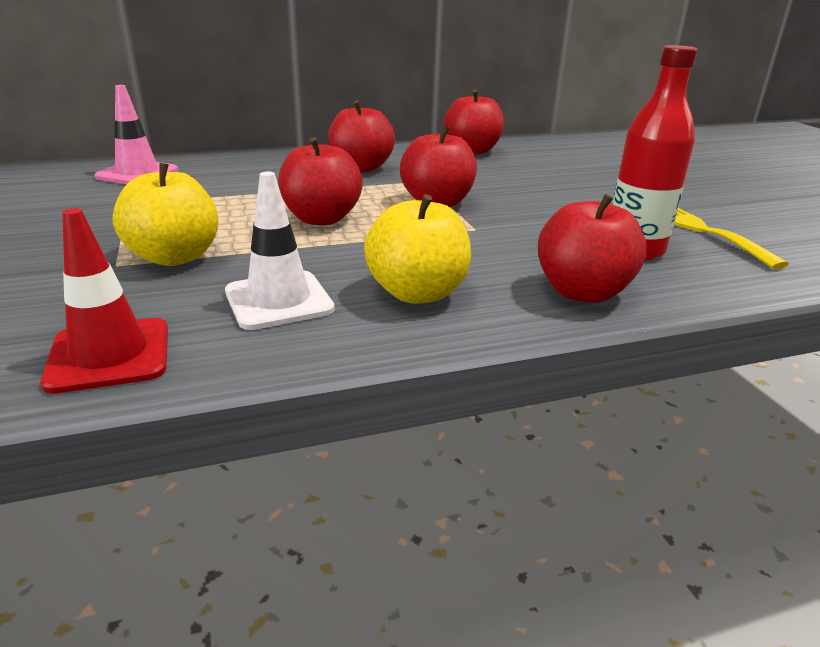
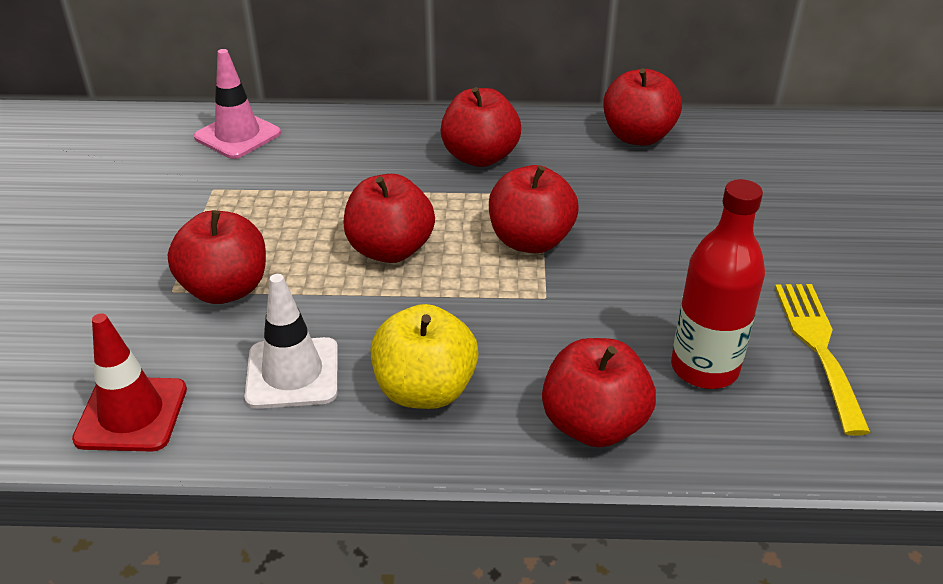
camera: 20 degrees right, 10 degrees up
(174, 257) = (225, 289): yellow apple -> red apple

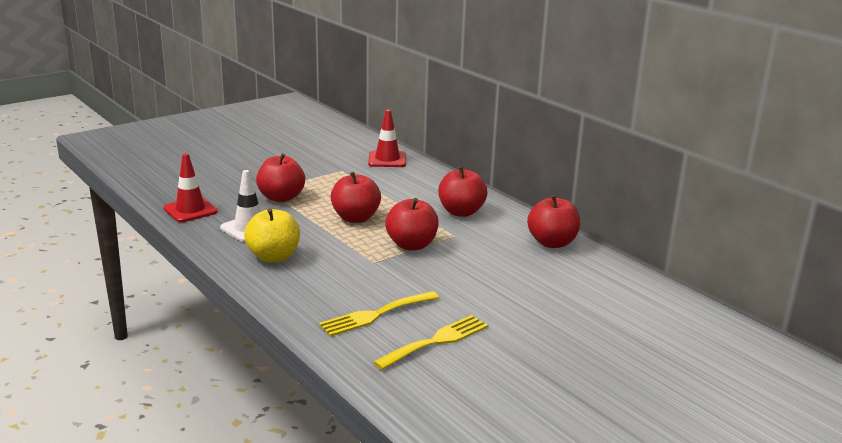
camera: 50 degrees right, 15 degrees down
(237, 135) = (387, 159): pink traffic cone -> red traffic cone
(594, 424) = (299, 299): red apple -> none
(704, 368) = (375, 315): red bottle -> yellow fork

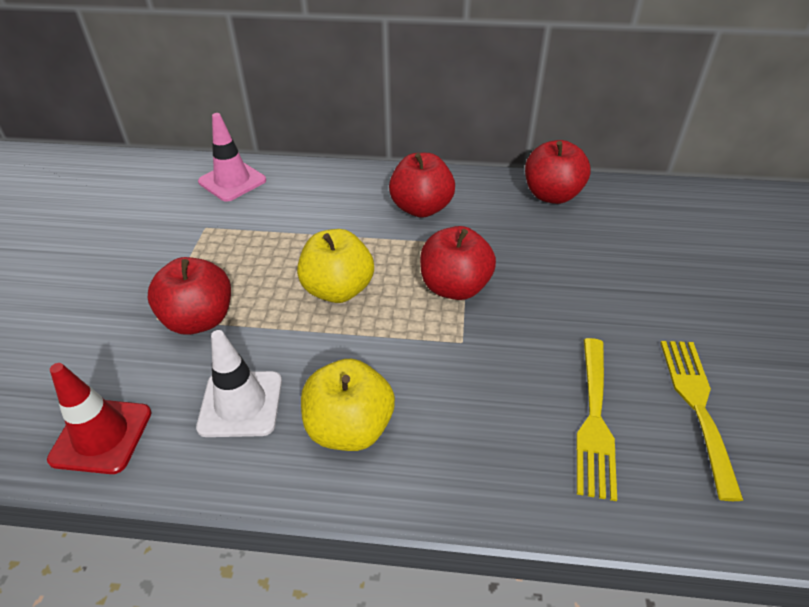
camera: 45 degrees left, 20 degrees up
(355, 218) = (338, 290): red apple -> yellow apple
(387, 159) = (232, 181): red traffic cone -> pink traffic cone

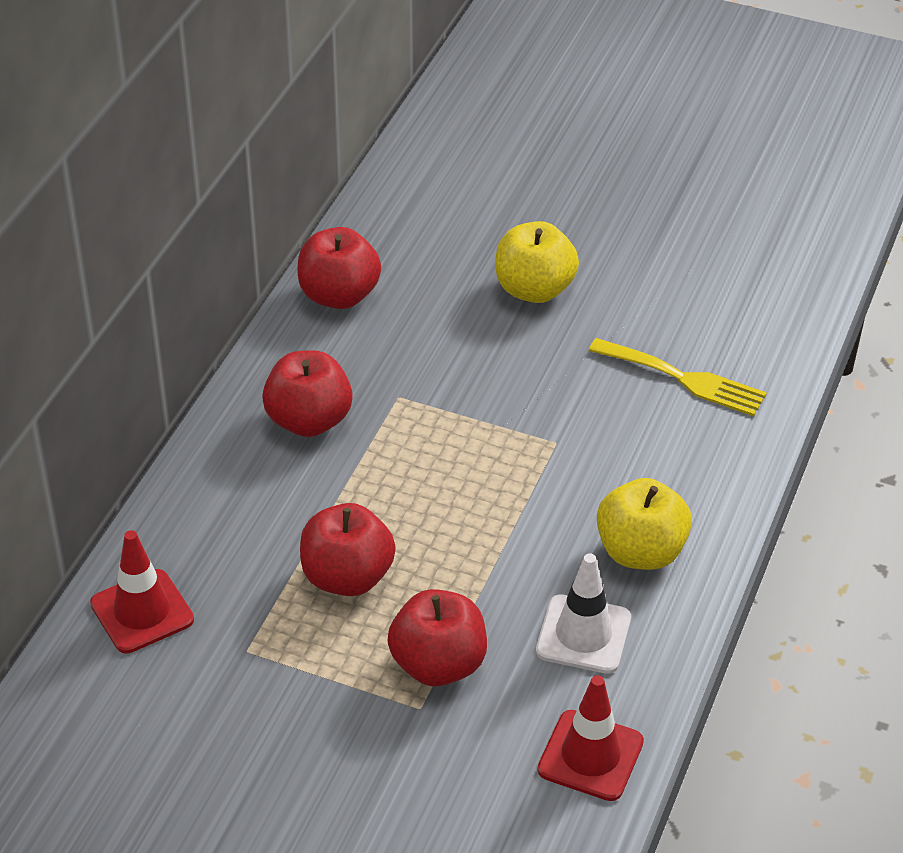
camera: 75 degrees left, 0 degrees up
(232, 181) = (142, 612): pink traffic cone -> red traffic cone
(338, 290) = (435, 529): yellow apple -> yellow apple (534, 289)
(454, 287) = (471, 427): red apple -> red apple (347, 577)
(697, 405) = (687, 308): yellow fork -> none

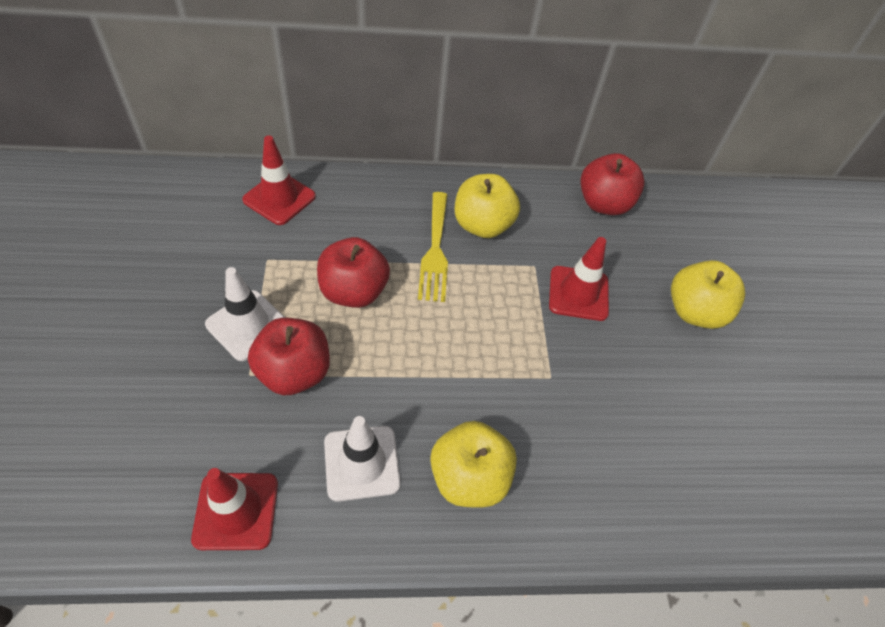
camera: 60 degrees right, 10 degrees up
(309, 420) = (482, 225): red apple -> yellow apple
(345, 693) = (247, 325): none -> white traffic cone
(459, 374) = (578, 293): none -> red traffic cone
(684, 379) = (677, 449): yellow fork -> yellow fork (435, 251)

